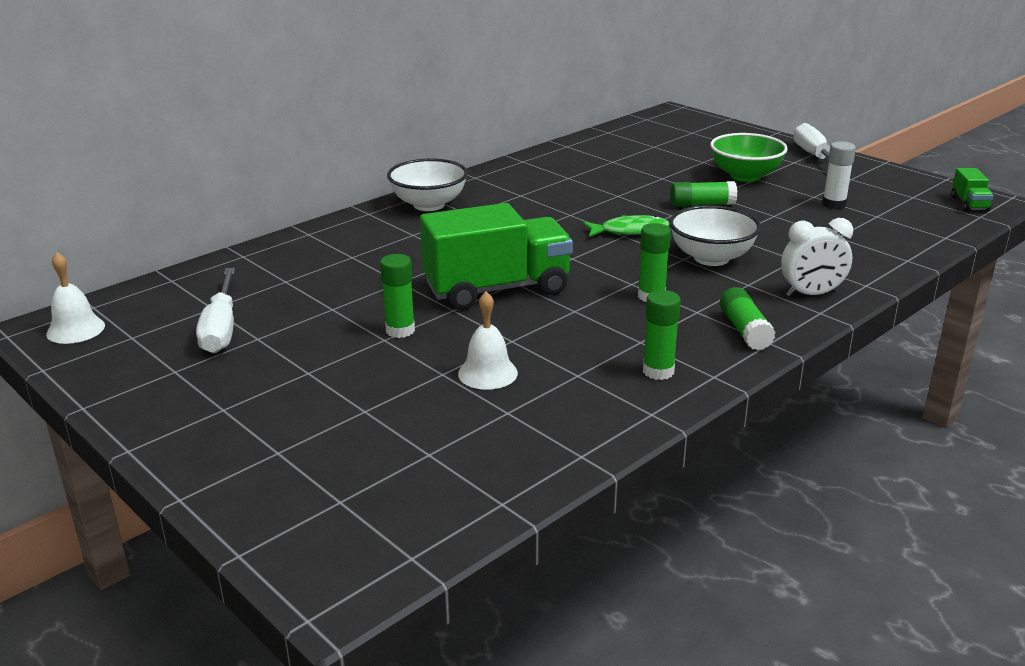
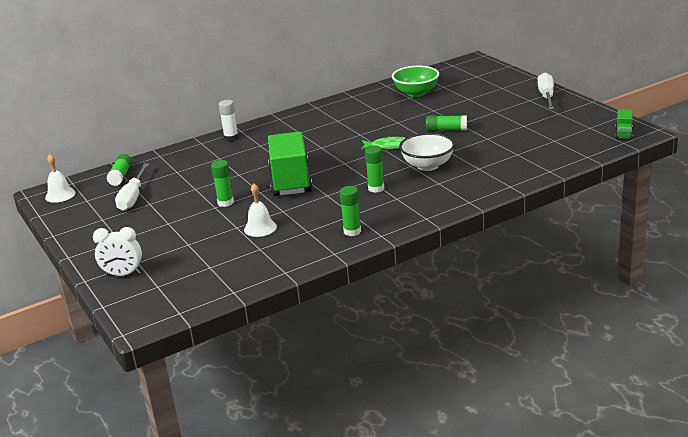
camera: 15 degrees right, 0 degrees up
(429, 205) = (278, 126): white bowl -> none
(497, 289) = (290, 181): green truck -> green truck turned 90 degrees counterclockwise
(744, 330) = (416, 210): green glue stick -> green glue stick (121, 176)
(745, 176) = (488, 110): green bowl -> green bowl (416, 93)
(811, 294) = (472, 191): white clock -> white clock (123, 274)
(834, 204) = (532, 132): white glue stick -> white glue stick (231, 138)

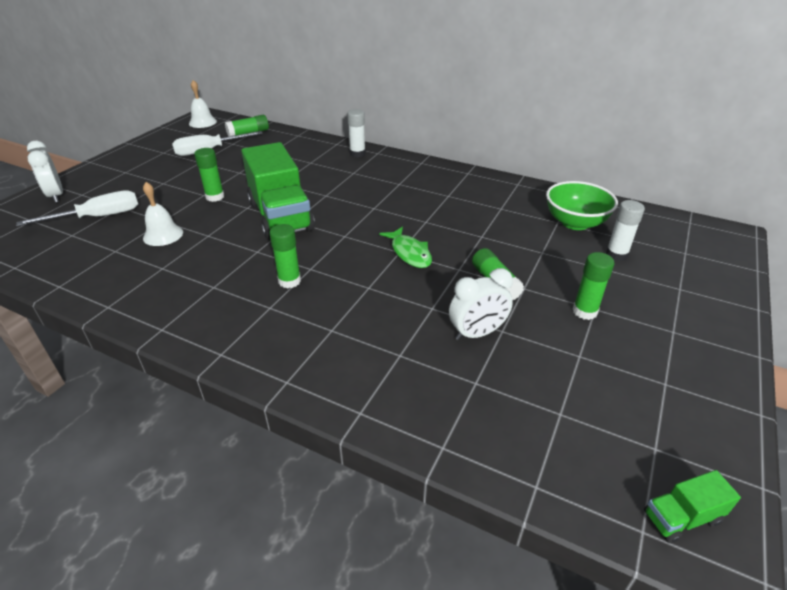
camera: 55 degrees right, 10 degrees up
(290, 181) = (280, 216): green truck -> green truck turned 105 degrees clockwise
(352, 231) = (167, 301): green glue stick -> green glue stick (585, 311)
(427, 166) = (376, 302): white bowl -> none
(458, 92) = (616, 255): none -> white glue stick
(483, 145) = (477, 333): none -> white clock
(546, 96) = (708, 347): white screwdriver -> white screwdriver (98, 217)

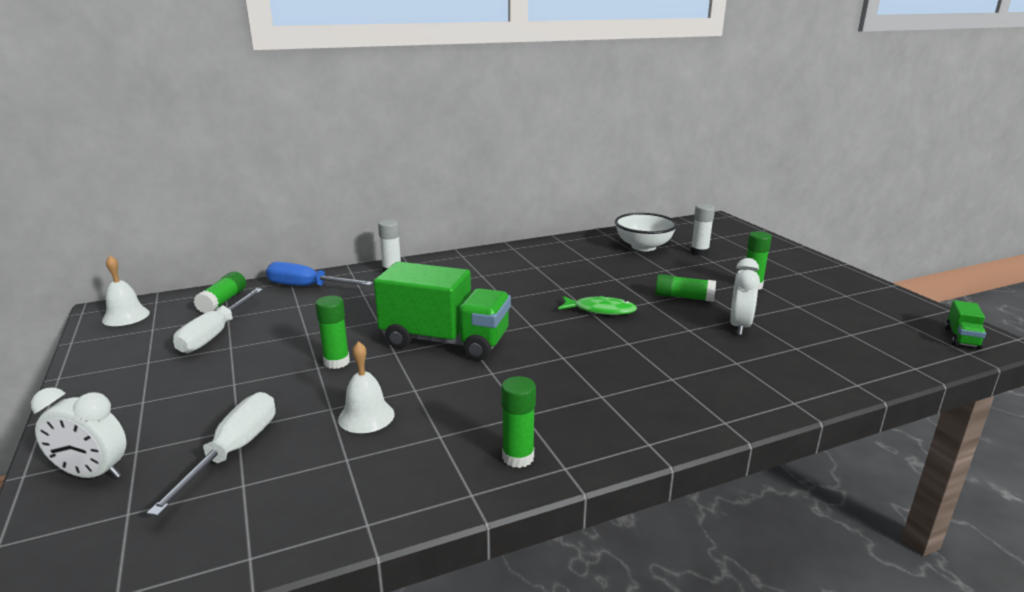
camera: 50 degrees left, 15 degrees down
(289, 281) = (570, 373): green glue stick -> green glue stick (518, 457)
(297, 143) = (307, 287): none -> blue screwdriver
(575, 223) = (643, 247): green bowl -> white bowl

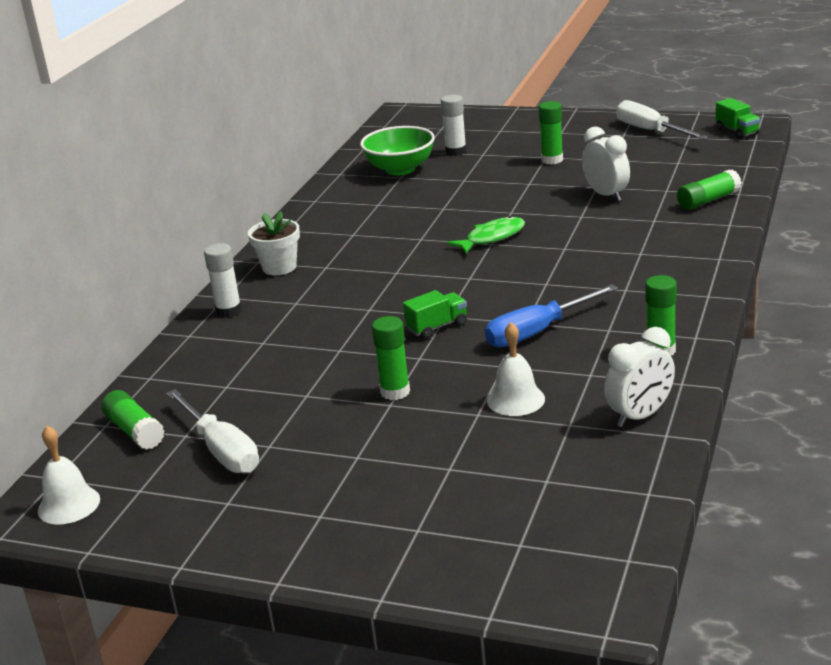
camera: 45 degrees left, 5 degrees up
(93, 474) = (430, 558): white clock -> white clock (640, 416)
(233, 452) = (488, 477): white screwdriver -> white screwdriver (650, 131)
(307, 287) = (184, 370): blue screwdriver -> blue screwdriver (538, 332)
(445, 341) = (437, 327): green truck -> green truck, size x0.43
(463, 263) = (279, 267): none -> white flower pot
(643, 247) = (400, 169): white bowl -> green bowl
(684, 297) = (526, 195): green glue stick -> green glue stick (708, 200)

